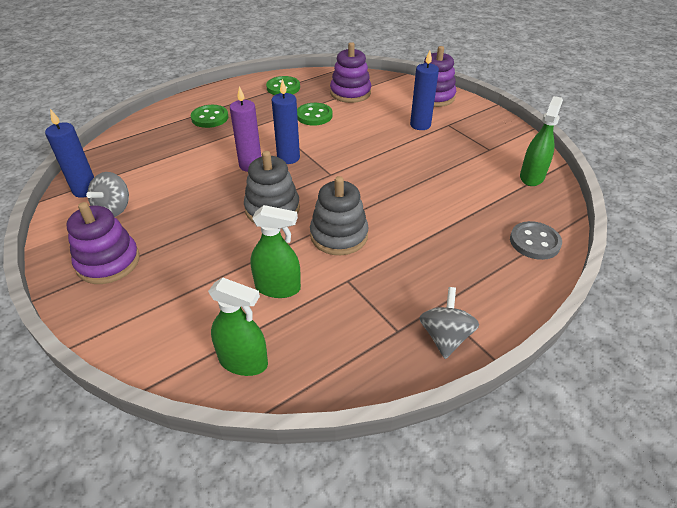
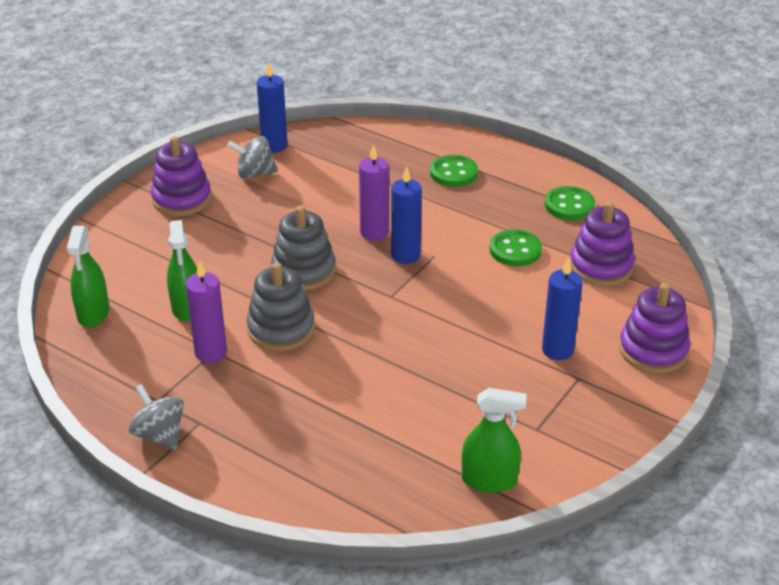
camera: 70 degrees right, 5 degrees down
(348, 283) = (211, 353): none -> purple candle
(445, 337) = (159, 434): grey spinning top -> grey spinning top turned 120 degrees counterclockwise
(534, 242) = (341, 493): grey button -> none

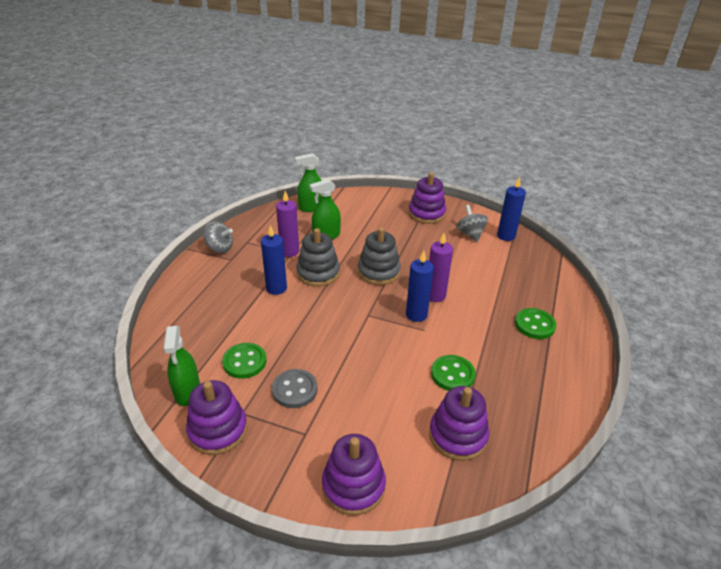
camera: 75 degrees right, 0 degrees up
(159, 434) = (220, 248): grey spinning top -> grey spinning top turned 75 degrees clockwise
(509, 379) = (294, 390): none -> grey button
(557, 350) = (335, 416): blue candle -> blue candle (276, 288)
(561, 452) = (218, 430): none -> purple stacking toy
(569, 205) = (536, 404): green button -> green button (244, 362)

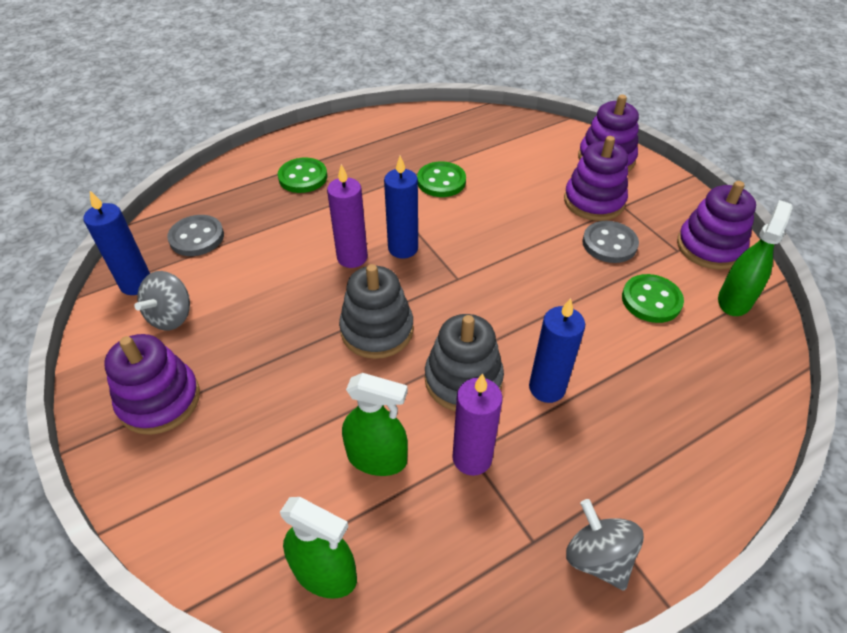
camera: 140 degrees left, 10 degrees up
(457, 436) = (492, 146): purple stacking toy -> purple stacking toy (594, 201)
(521, 264) = (197, 237): none -> grey button

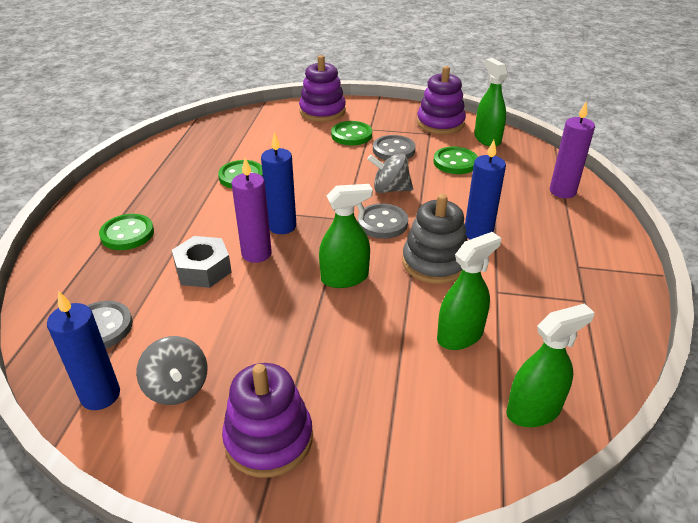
camera: 50 degrees left, 10 degrees down
(303, 242) = (203, 269): none -> grey nut
(377, 330) = (344, 278): grey stacking toy -> green spray bottle
(472, 458) = (501, 292): purple candle -> purple candle (562, 191)
(481, 307) = (382, 223): none -> grey button
(594, 201) = (351, 135): purple stacking toy -> green button
(597, 557) = (614, 282): grey spinning top -> grey spinning top (390, 189)

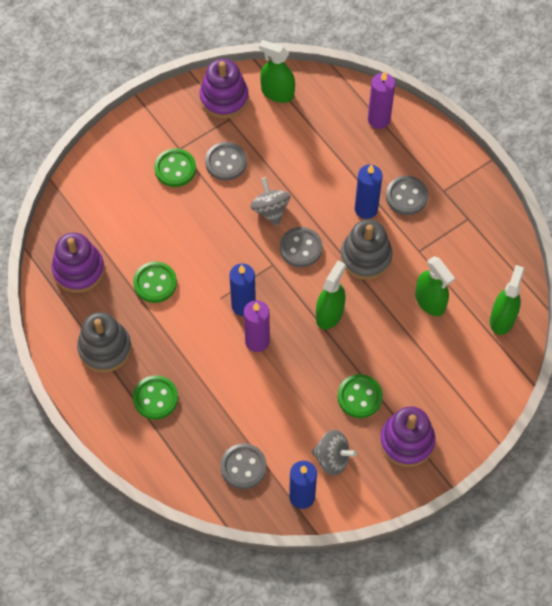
camera: 45 degrees left, 25 degrees up
(150, 186) = (105, 348): none -> grey stacking toy
(203, 269) = (242, 380): grey nut -> none
(322, 111) = (116, 155): purple stacking toy -> purple stacking toy (78, 270)
(390, 189) = (270, 210): grey spinning top -> grey spinning top turned 105 degrees clockwise
(455, 162) = (282, 142): green button -> green button (359, 397)
(460, 336) = (430, 301): green spray bottle -> green spray bottle turned 135 degrees clockwise
(531, 248) = (406, 196): none -> grey button

